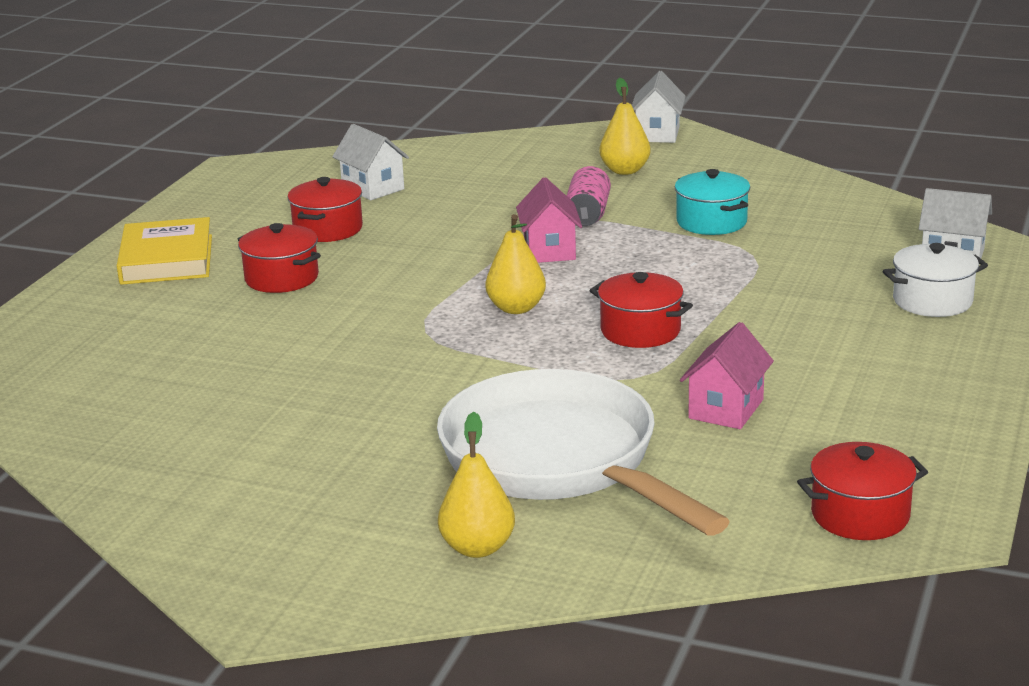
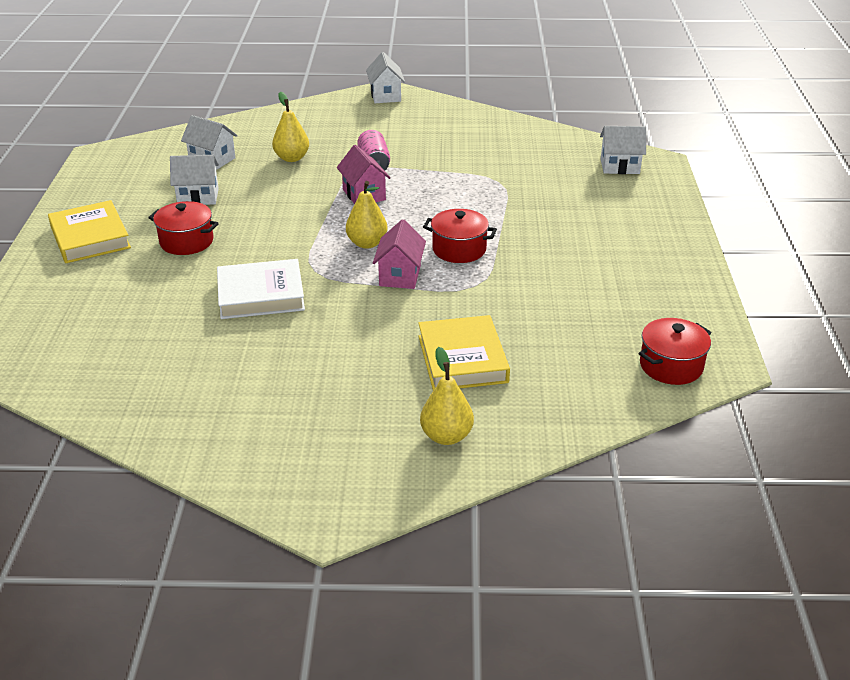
camera: 20 degrees left, 10 degrees up
(328, 229) = (198, 197): red pot -> white house
(337, 350) = (261, 295): none -> white book
(558, 461) = (462, 359): white pan -> yellow book
(625, 170) = (380, 126): yellow pear -> yellow pear (292, 158)
(711, 222) = (458, 160): turquoise pot -> none
(726, 409) = (546, 301): pink house -> pink house (400, 276)
(932, 301) = (626, 201): white pot -> none

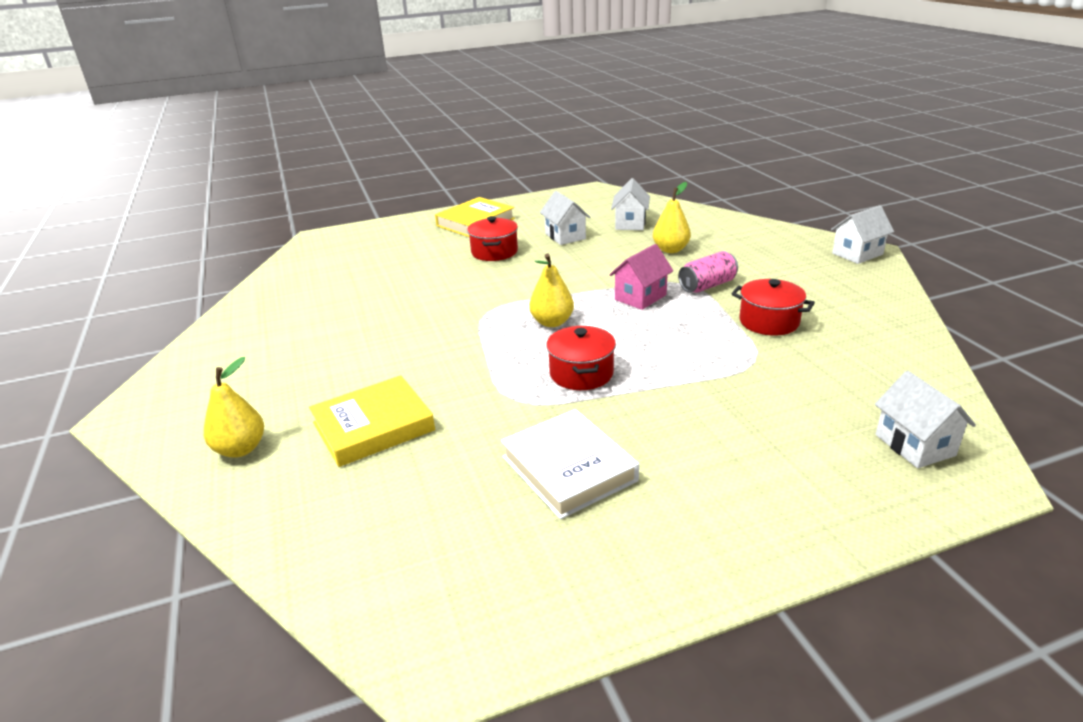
camera: 70 degrees right, 5 degrees down
(261, 295) = (434, 300): white book -> white book (568, 469)
(400, 276) = (506, 354): pink house -> none
(671, 366) = (414, 602): red pot -> red pot (769, 322)

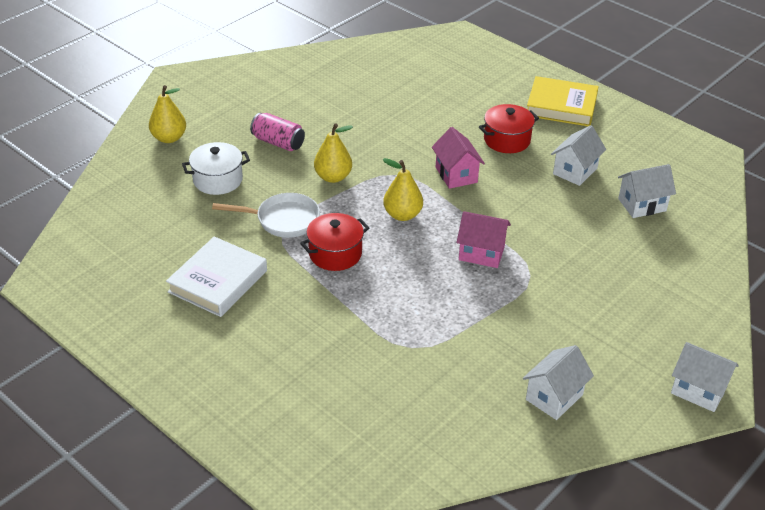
camera: 60 degrees right, 10 degrees up
(373, 426) = (218, 180): yellow book -> white pot
(495, 395) = (283, 220): none -> white pan
(518, 284) = (456, 175): none -> pink house
(670, 250) = (599, 248): yellow pear -> yellow pear (333, 177)
(707, 286) = (535, 290): pink can -> pink can (278, 142)
(769, 322) = (489, 344): red pot -> none
(914, 445) = (337, 458): white house -> white house (554, 397)

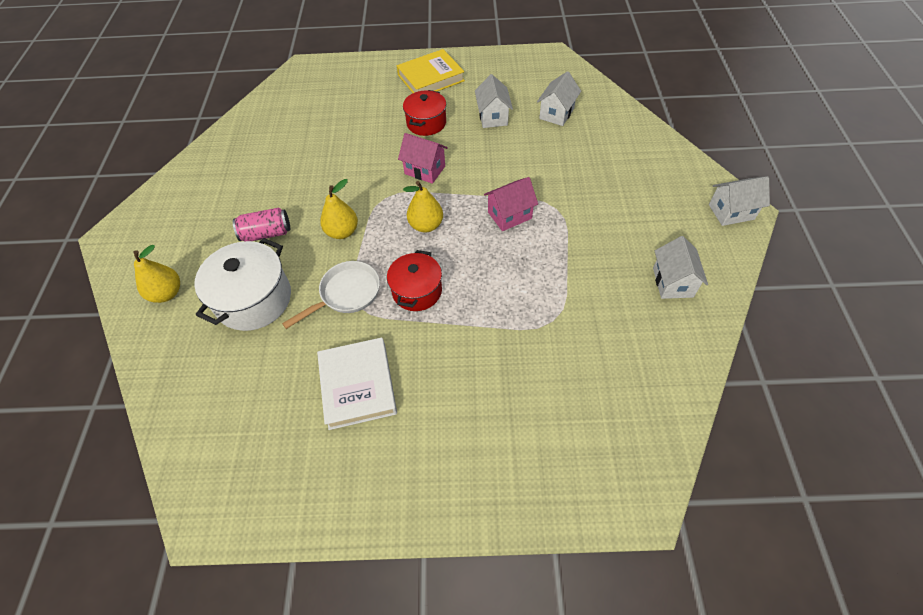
camera: 40 degrees left, 15 degrees up
(218, 180) = (254, 299): white pot -> white pot, size x1.52

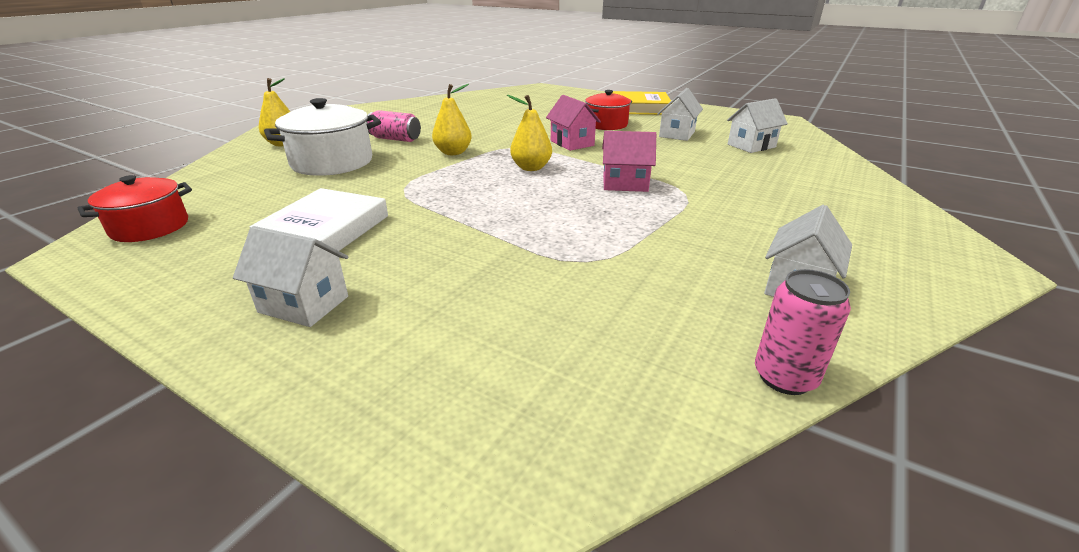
camera: 30 degrees right, 25 degrees down
(346, 294) = (404, 181): white pan -> none
(417, 291) = (467, 197): red pot -> red pot (150, 227)
(703, 360) = (784, 377): none -> pink can
(731, 212) = (955, 260): white house -> white house (303, 304)

